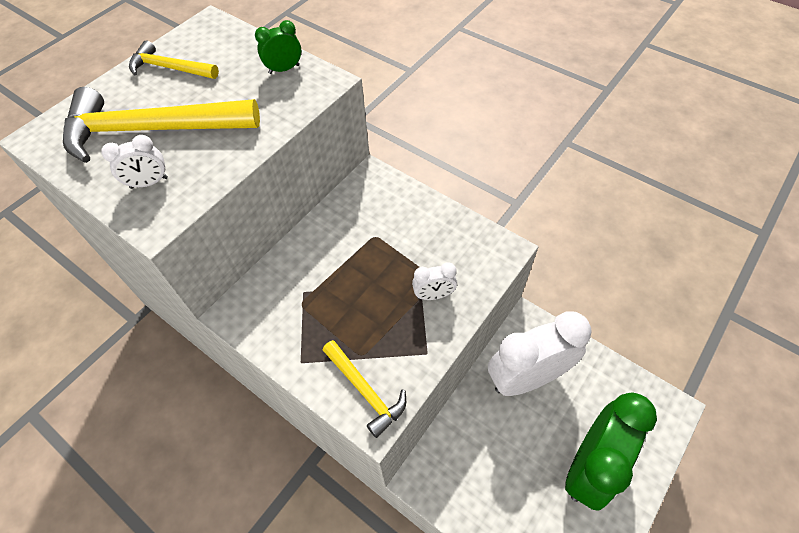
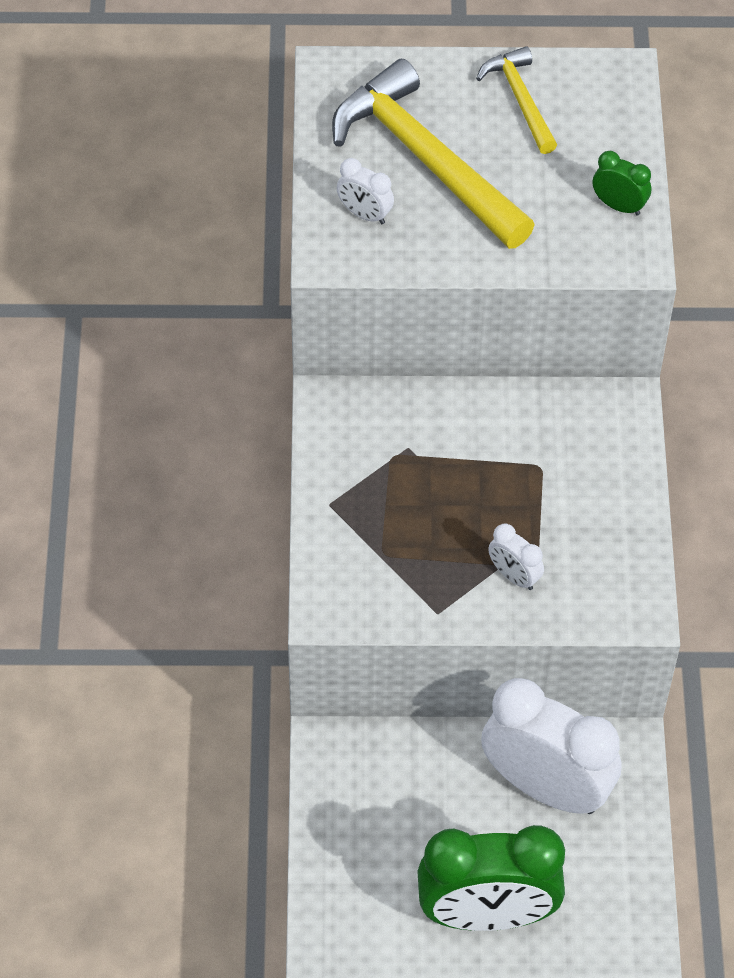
camera: 50 degrees right, 0 degrees up
(365, 391) = (349, 583): yellow hammer -> none

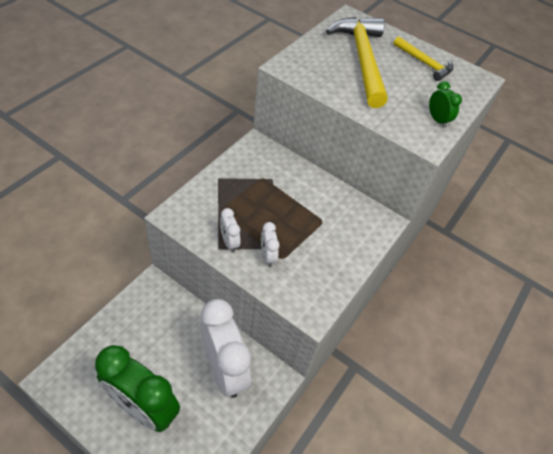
camera: 30 degrees right, 5 degrees down
(364, 214) = (316, 62): white clock -> white clock (229, 242)
(520, 100) = (424, 63): yellow hammer -> yellow hammer turned 120 degrees clockwise

